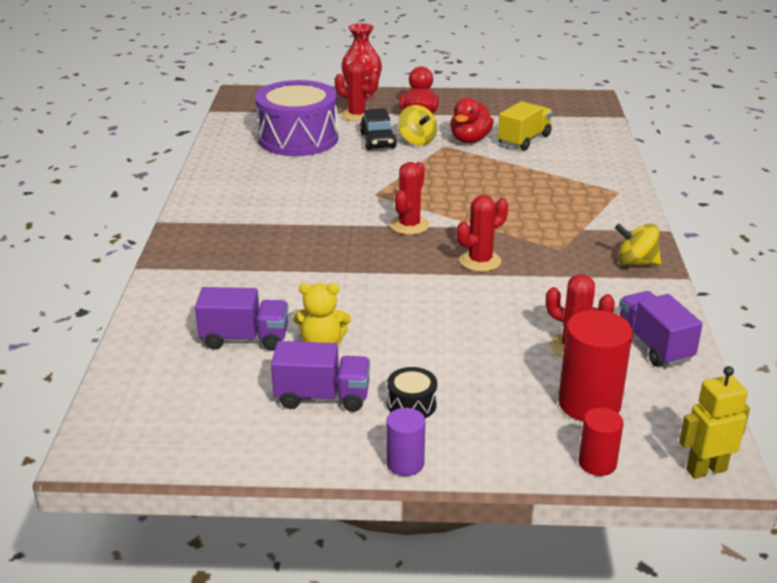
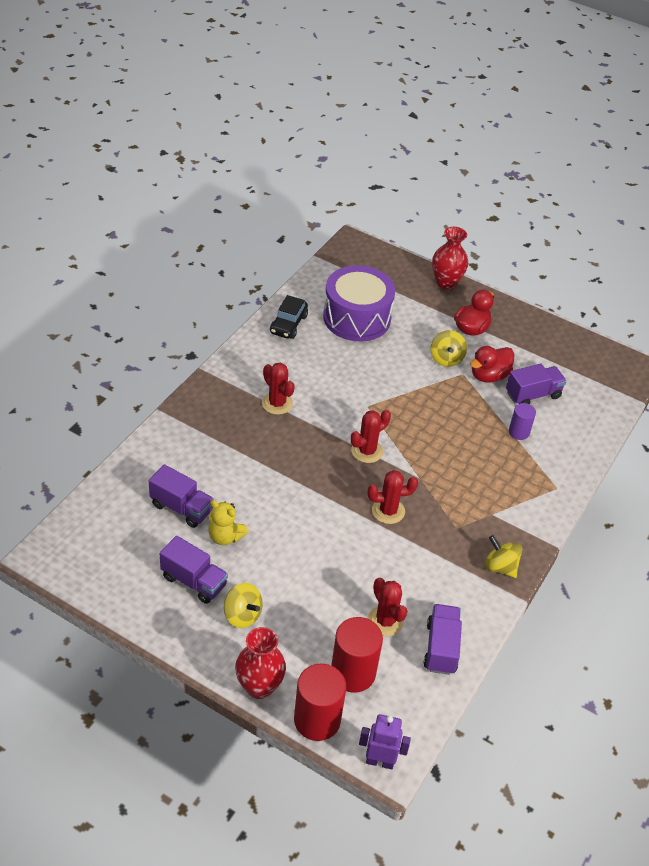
camera: 25 degrees right, 15 degrees up
(357, 115) = (422, 307): red cactus -> red cactus (277, 403)
(378, 141) = (415, 346): black car -> black car (288, 324)
(405, 463) = (204, 658): purple cylinder -> purple cylinder (519, 432)
(411, 404) = (242, 615): black drum -> yellow spinning top
(499, 461) = (259, 686): none -> red vase
(524, 140) = (533, 395): yellow truck -> purple truck
(597, 463) = (317, 720): red cylinder -> red cylinder, size x1.77
(706, 469) = (380, 761): yellow robot -> purple robot

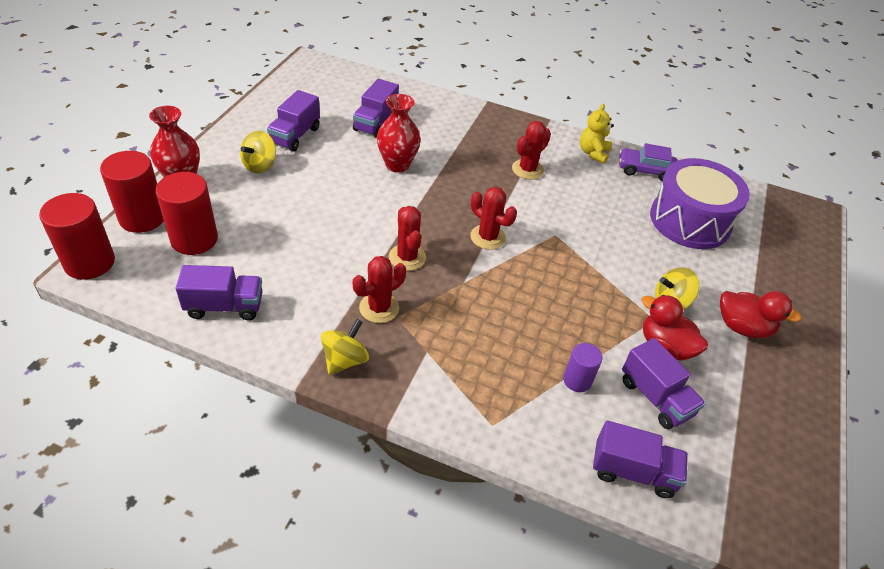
camera: 80 degrees right, 0 degrees up
(225, 536) = (348, 149): yellow teddy bear -> yellow teddy bear (593, 153)
(288, 324) = (645, 170): black car -> purple car
(380, 761) = (89, 262): purple robot -> red cylinder
(385, 621) = (258, 260): red cactus -> red cactus (379, 308)
(446, 283) = (811, 299): red vase -> red vase (397, 165)
(590, 424) = (633, 471): none -> purple truck

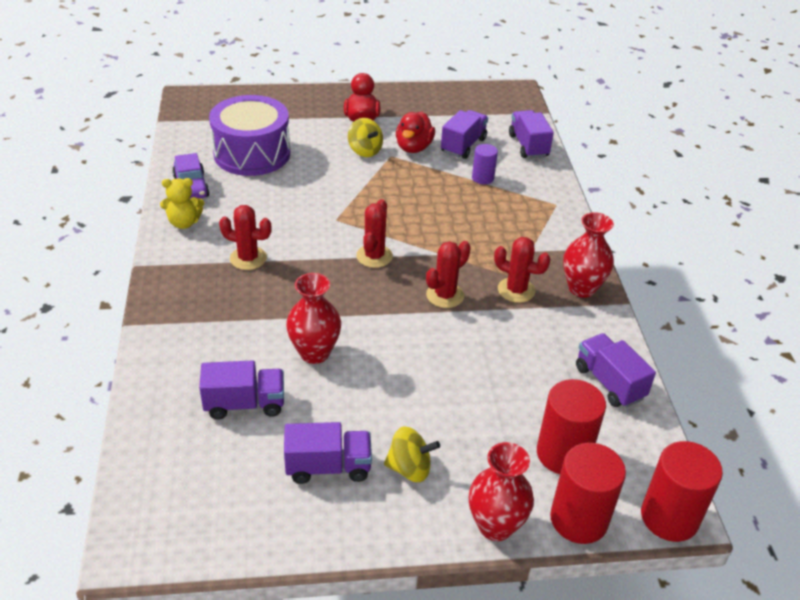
camera: 115 degrees left, 5 degrees down
(345, 360) = (581, 288): yellow spinning top -> red vase

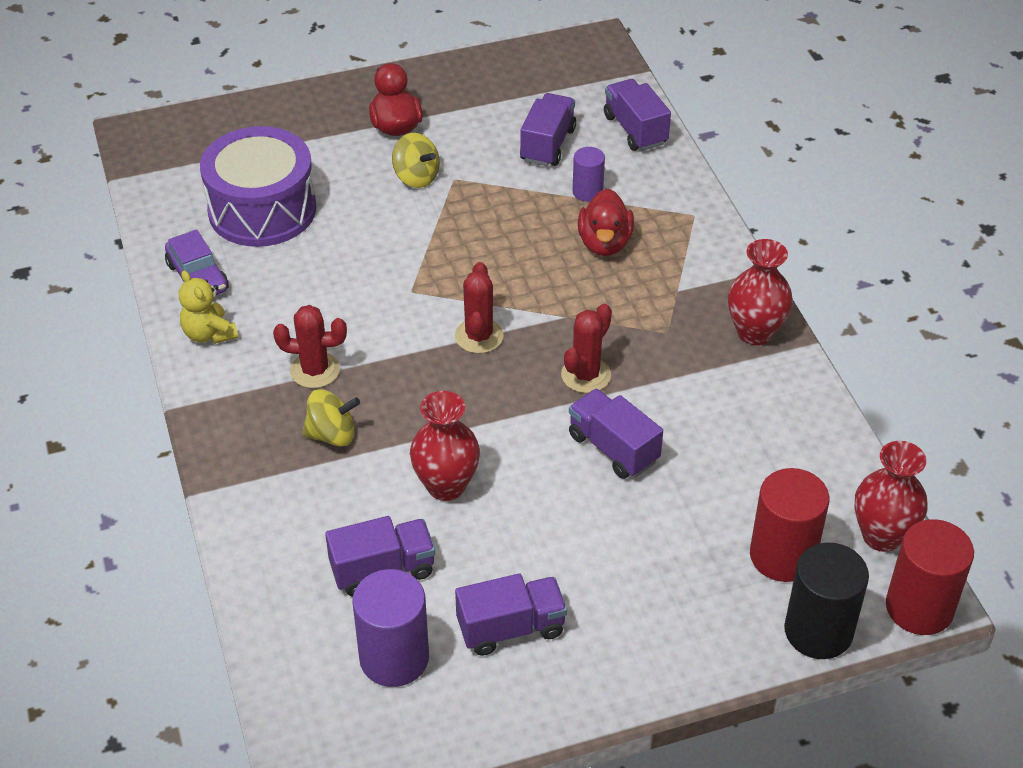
camera: 10 degrees left, 5 degrees up
(184, 223) = (209, 334): yellow teddy bear -> yellow teddy bear turned 75 degrees clockwise
(229, 471) = (394, 658): none -> purple cylinder
(409, 468) = (608, 610): yellow spinning top -> yellow spinning top (332, 435)
(414, 147) = (481, 160): red duck -> red duck (604, 243)
(495, 526) = (726, 658): red vase -> red vase (882, 536)
(516, 290) = (673, 351): red cactus -> none
(579, 519) = (818, 631): red cylinder -> black cylinder
(609, 382) = (816, 454): purple truck -> purple truck (613, 448)

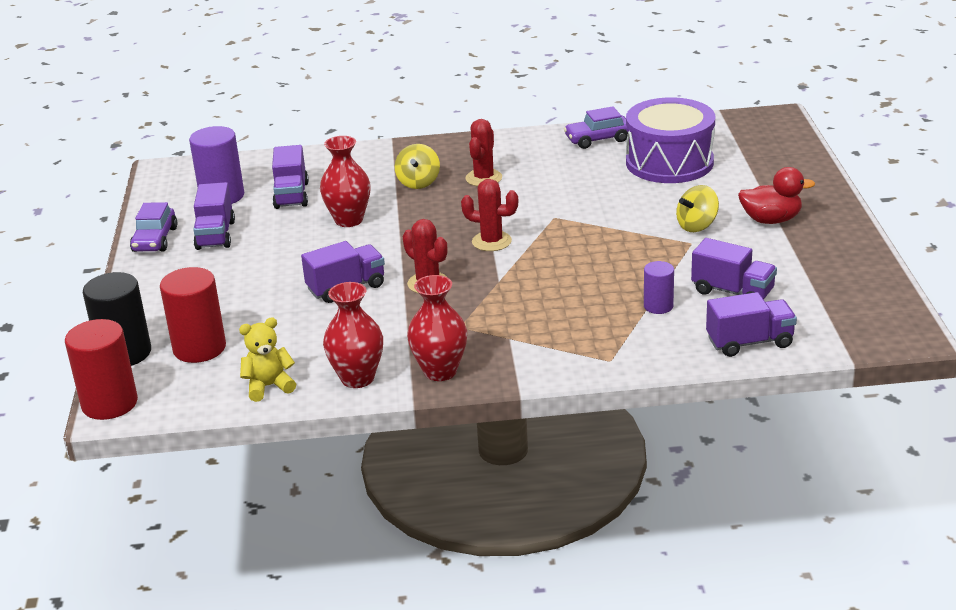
camera: 105 degrees right, 15 degrees down
(209, 334) = (537, 143): yellow teddy bear -> yellow teddy bear (269, 386)
(537, 701) = (155, 240): none -> purple car
(604, 243) = (584, 308): red duck -> none
(882, 536) = (186, 398): red vase -> red vase (357, 378)

